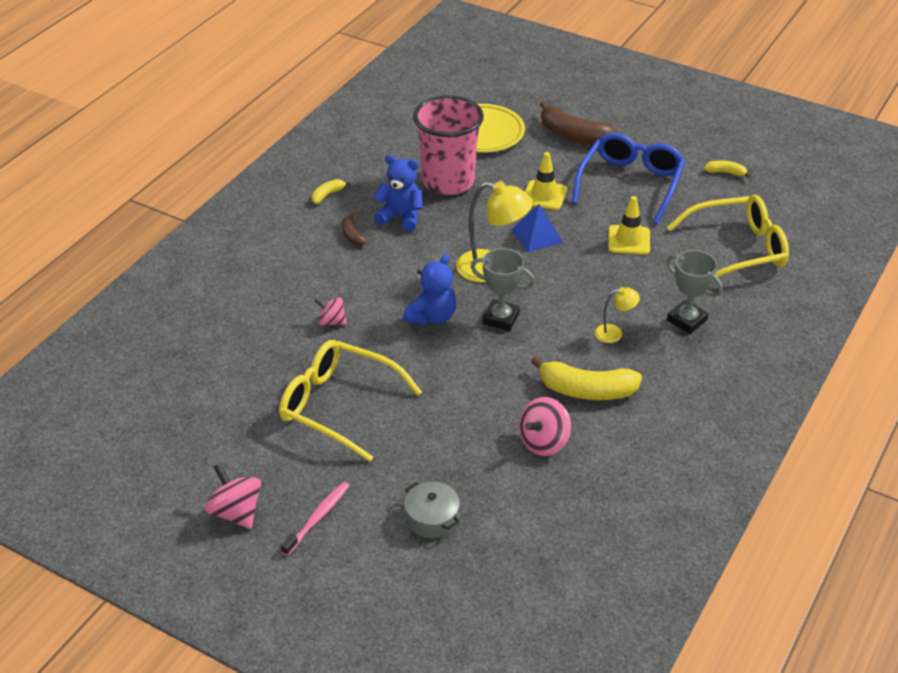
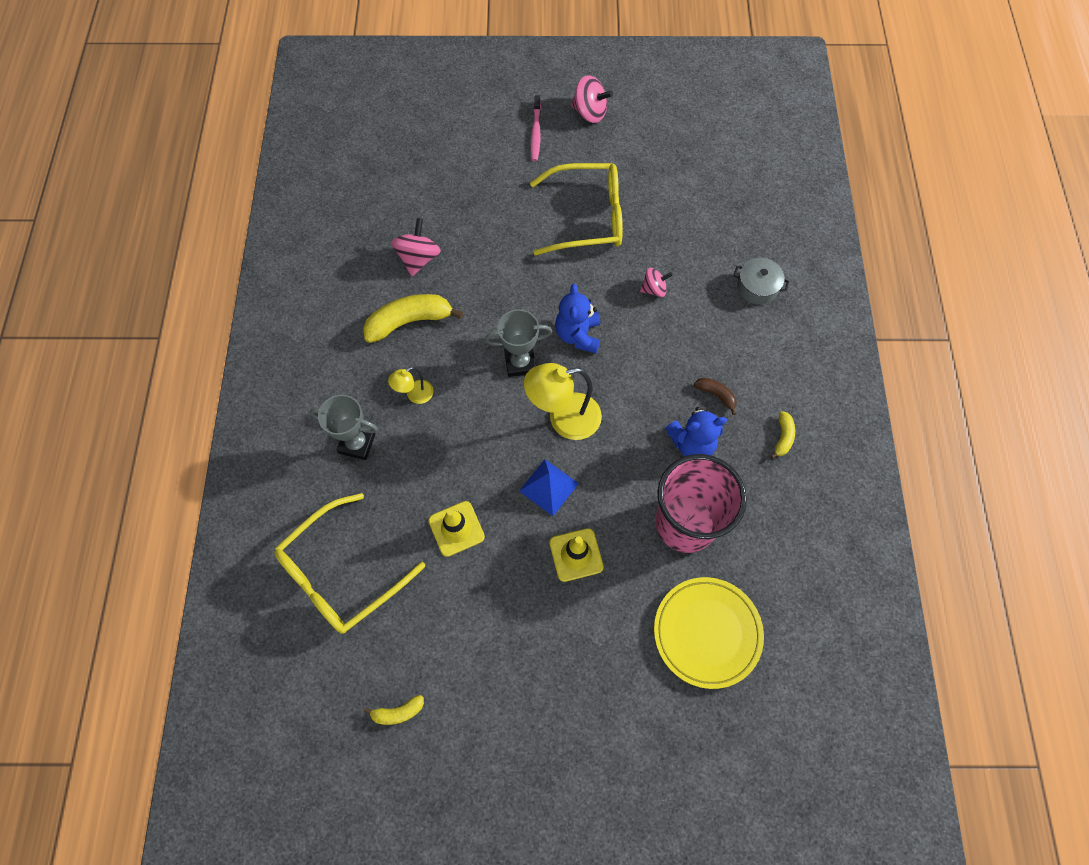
camera: 150 degrees right, 25 degrees up
(432, 518) = (461, 166): grey pot -> grey pot (757, 287)
(573, 135) = (605, 689): brown banana -> none
(630, 184) = (496, 626): blue glasses -> none

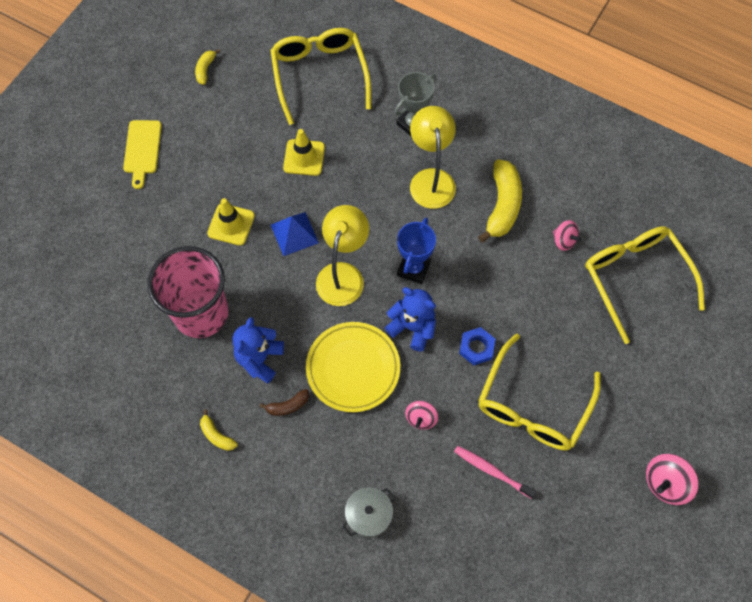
camera: 120 degrees right, 0 degrees up
(415, 395) = (431, 179): yellow lamp -> yellow lamp, size x1.91
(418, 258) = (564, 240): pink spinning top -> pink spinning top, size x0.65
(426, 193) = (636, 279): none -> yellow glasses
(520, 362) = (413, 268): grey trophy -> blue trophy
(535, 133) = (663, 414): pink toothbrush -> pink toothbrush (492, 471)
(545, 713) = (142, 150): none -> yellow cutting board
(564, 278) = (476, 348): none -> blue nut
(707, 633) = (116, 279): yellow plate -> yellow plate (353, 368)

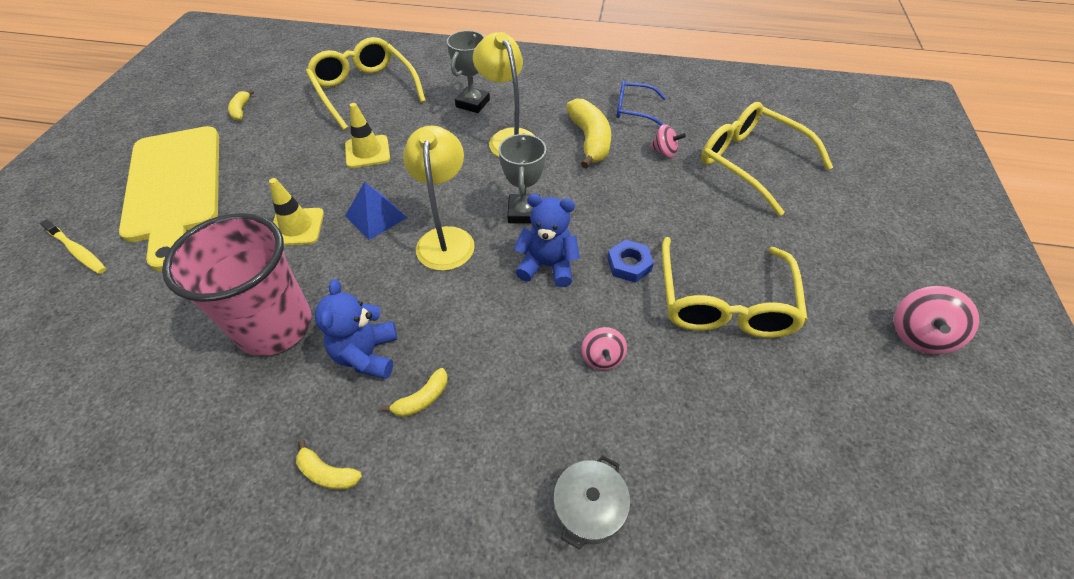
camera: 20 degrees left, 15 degrees down
(69, 196) = (78, 251): none -> yellow toothbrush
(142, 150) = (174, 187): yellow cutting board -> yellow cutting board, size x2.17
(288, 406) = (422, 399): brown banana -> yellow banana
(353, 368) = (493, 328): yellow plate -> none
(413, 268) = (524, 212): blue trophy -> grey trophy
(492, 471) = (720, 390): pink toothbrush -> none
(561, 179) = (634, 109): none -> blue glasses

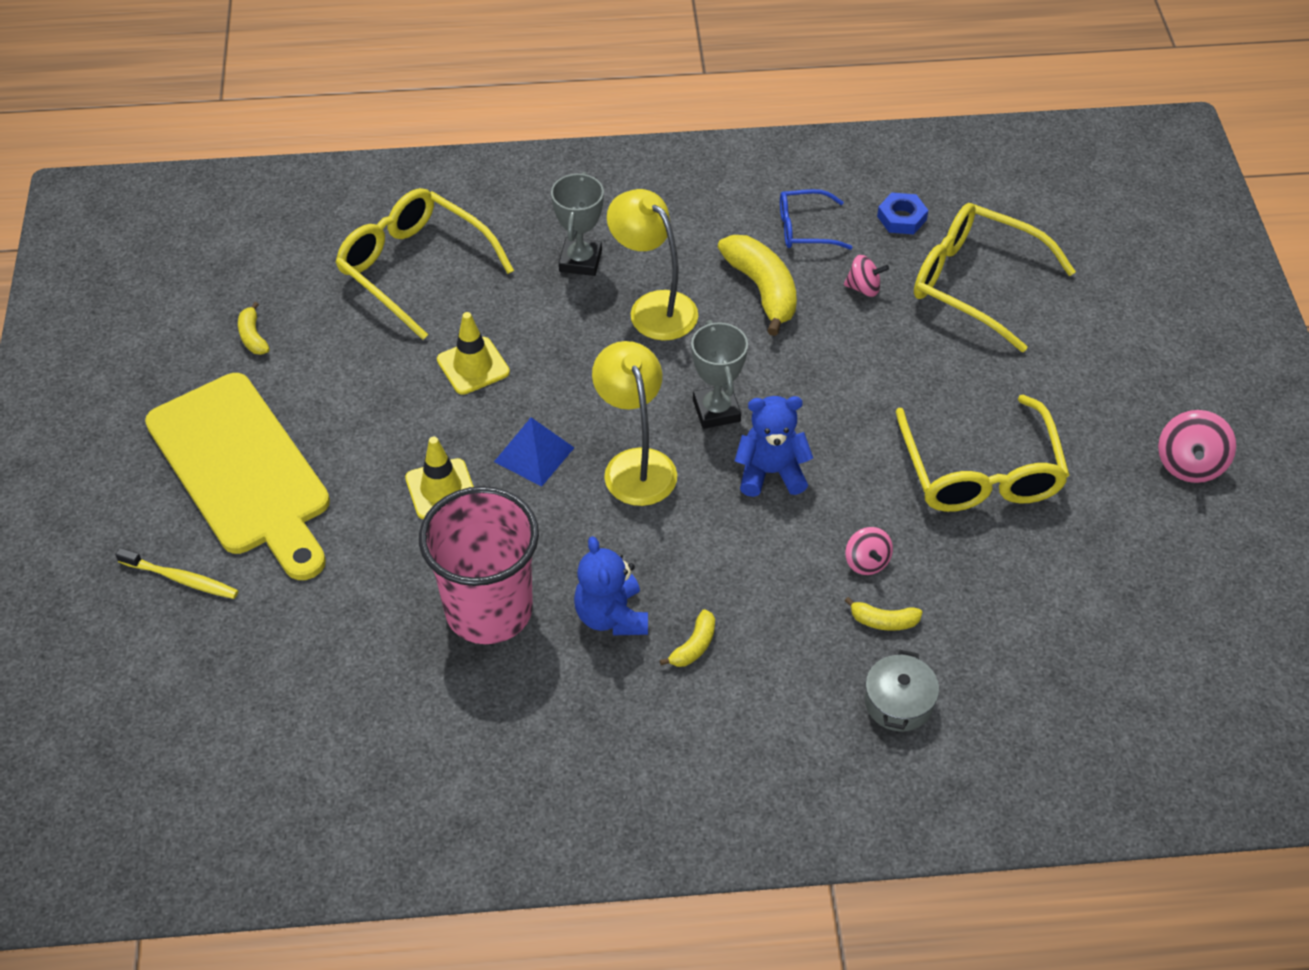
camera: 15 degrees left, 0 degrees up
(327, 473) = (632, 734): yellow banana -> yellow banana (883, 621)
(629, 264) = (864, 451): blue nut -> blue nut (901, 218)

